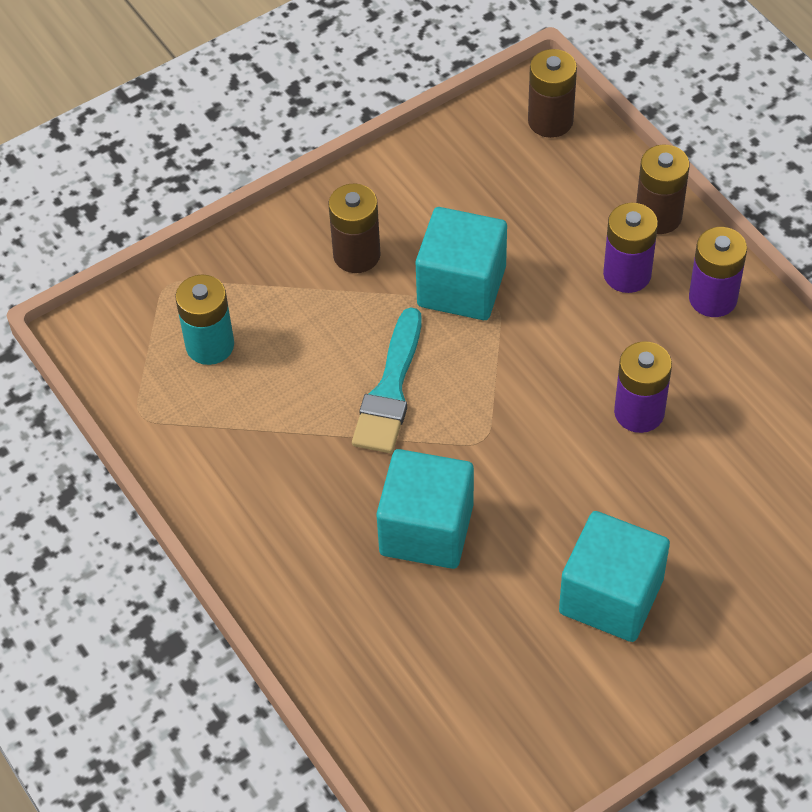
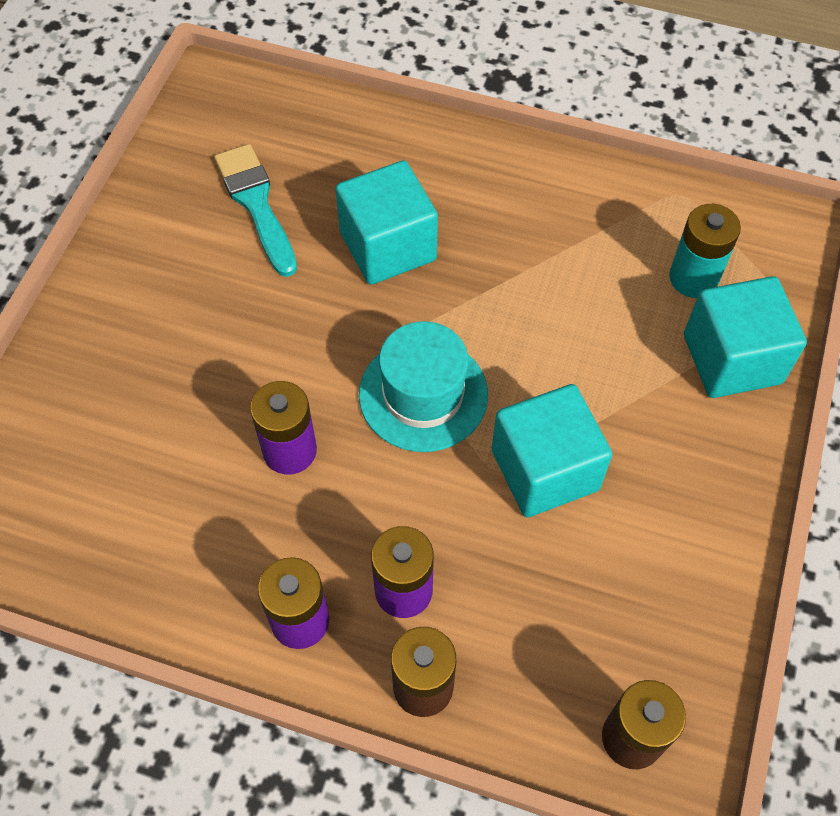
camera: 140 degrees right, 5 degrees up
(356, 255) = (665, 438): brown battery -> none
(390, 390) = (516, 334): turquoise brush -> turquoise brush (256, 204)
(503, 390) = (423, 394): none -> turquoise hat
(611, 596) = (206, 284): turquoise cube -> turquoise cube (732, 359)

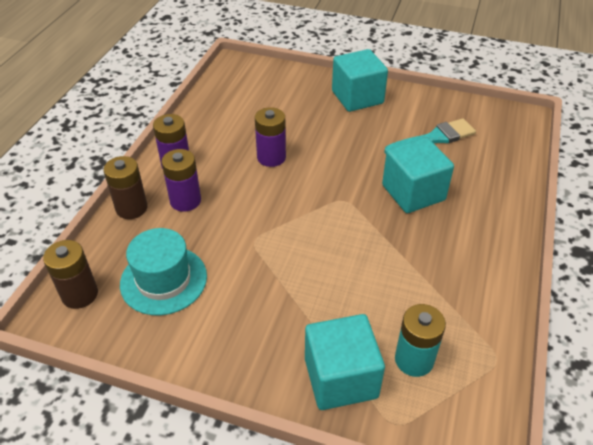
camera: 90 degrees right, 15 degrees down
(423, 394) = (306, 208): turquoise hat -> turquoise hat (163, 280)
(545, 470) = (253, 262): turquoise cube -> turquoise cube (357, 97)

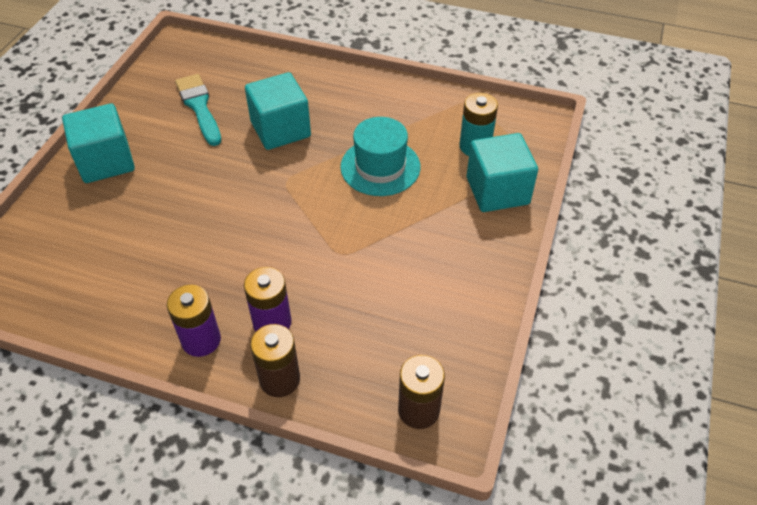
camera: 90 degrees left, 5 degrees up
(163, 280) = (396, 330): turquoise hat -> turquoise hat (380, 167)
(271, 157) = (205, 242): purple battery -> none

